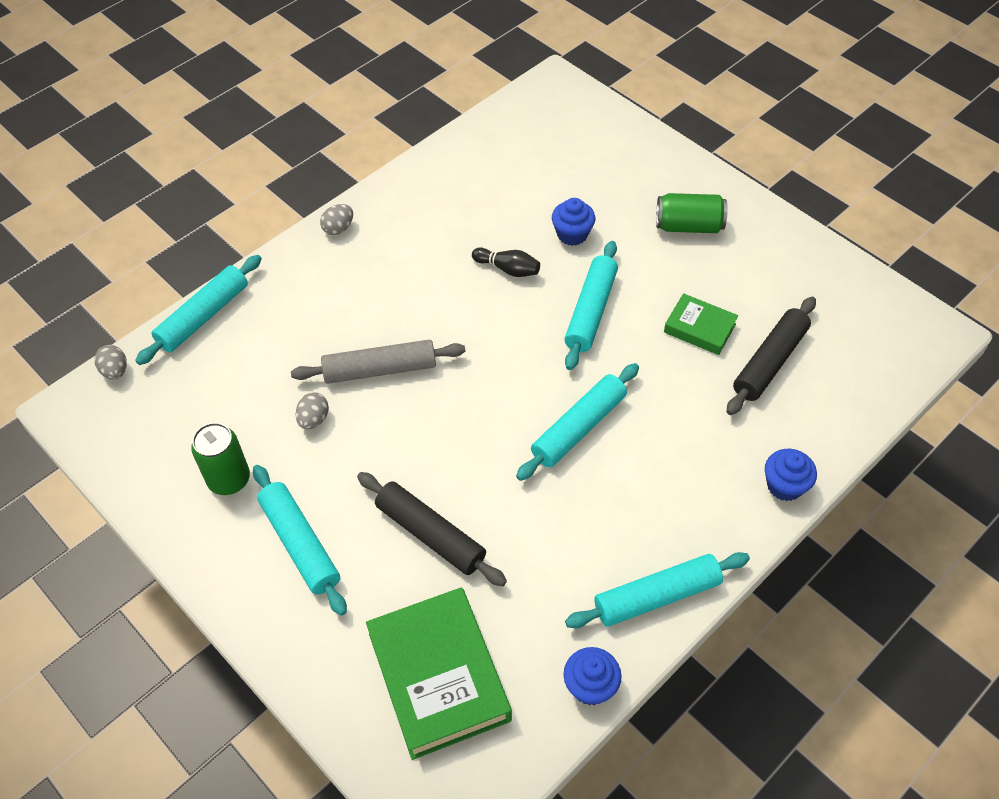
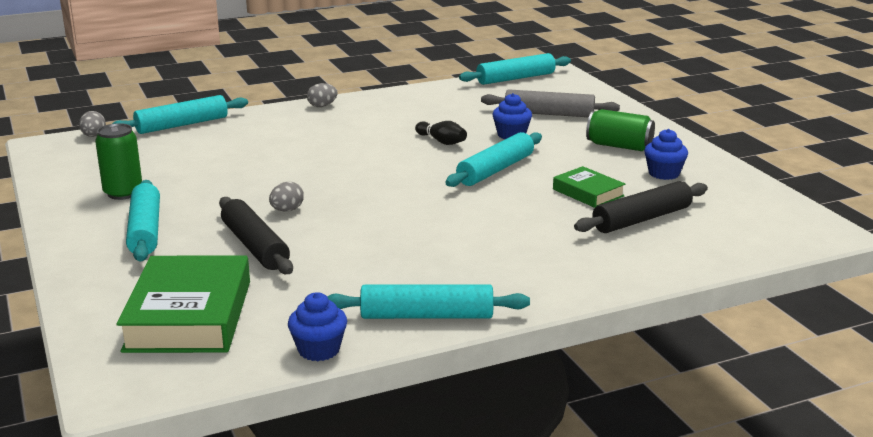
camera: 20 degrees right, 30 degrees down
(314, 419) = (217, 179): grey egg -> grey egg (287, 210)
(380, 369) = (292, 167): grey rolling pin -> grey rolling pin (549, 114)
(578, 428) = (433, 220): turquoise rolling pin -> turquoise rolling pin (515, 78)
(784, 485) = (604, 282): blue cupcake -> blue cupcake (664, 173)

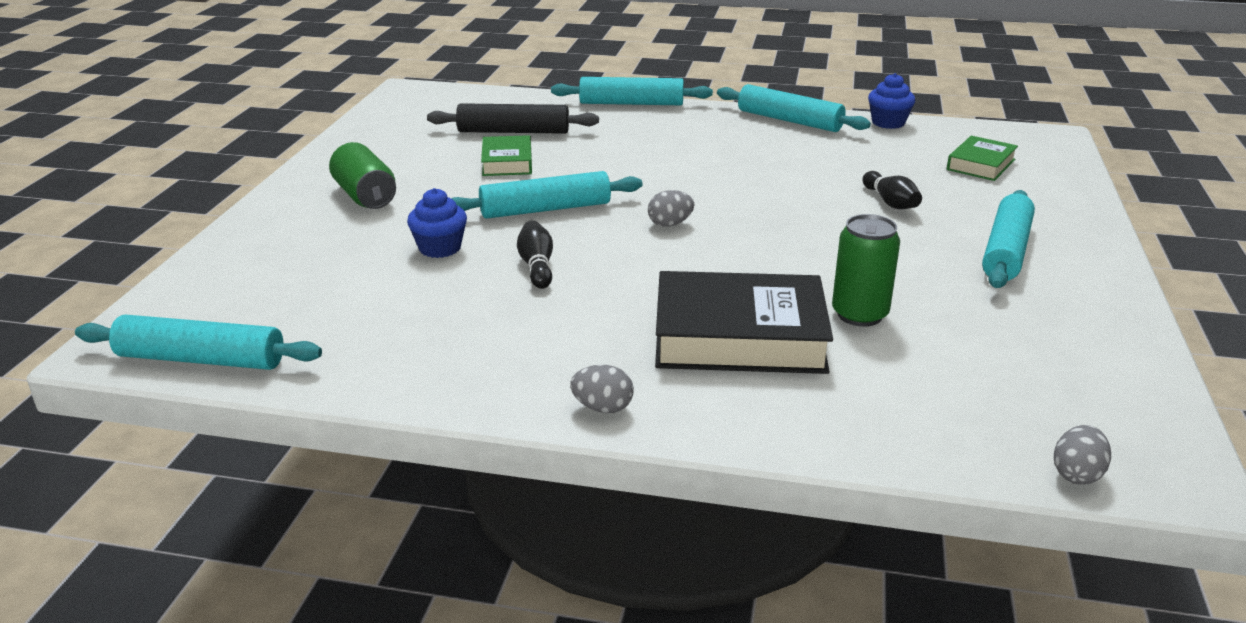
camera: 145 degrees left, 5 degrees up
(123, 193) = (1028, 314): green can -> green can (859, 314)
(182, 125) = (892, 446): turquoise rolling pin -> turquoise rolling pin (631, 103)
(189, 316) = (981, 164): green book -> green book, size x0.53
(255, 246) = (890, 202): black rolling pin -> black bowling pin
(287, 210) = (828, 230): grey egg -> grey egg (670, 224)
(288, 141) = (739, 337): none -> black book
(549, 114) = (327, 266): grey rolling pin -> none
(664, 173) = (401, 158): blue cupcake -> none

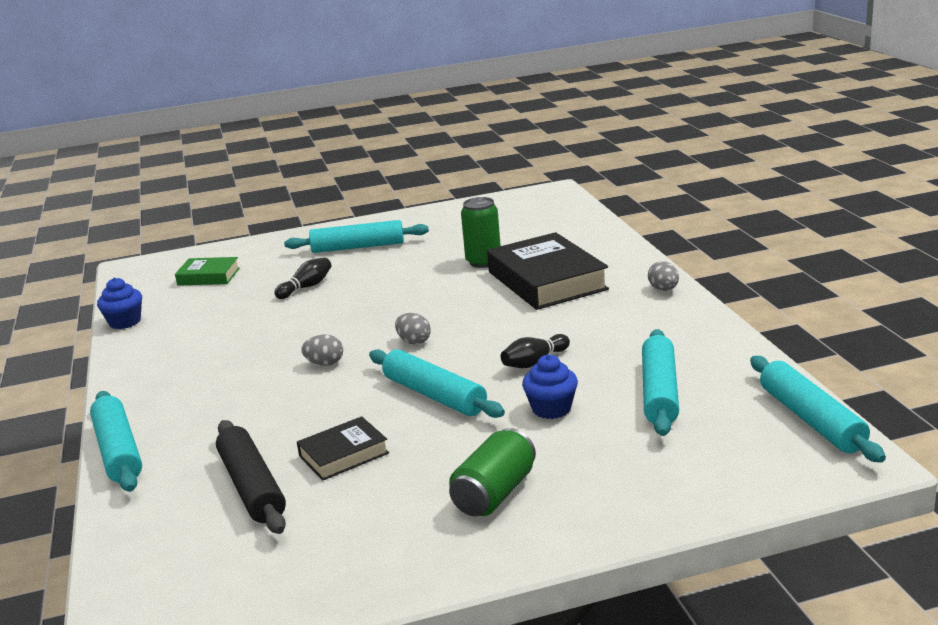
camera: 115 degrees left, 5 degrees down
(507, 162) = (344, 455): green book -> black book
(789, 120) = (138, 360): turquoise rolling pin -> turquoise rolling pin (659, 392)
(1077, 474) = (574, 203): grey egg -> grey egg (325, 364)

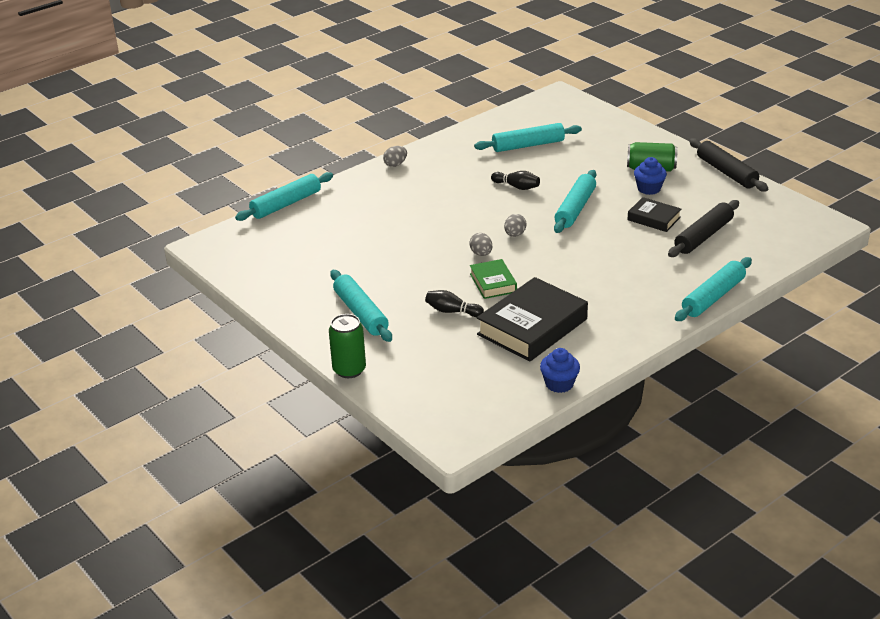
camera: 115 degrees left, 10 degrees up
(209, 276) = (453, 376): green book -> green book (493, 283)
(325, 364) = (564, 259): grey egg -> grey egg (481, 254)
(411, 580) = (726, 172): none -> black rolling pin
(483, 262) = (372, 242): green can -> green can (349, 370)
(547, 281) = (398, 208): black book -> black book (532, 327)
(551, 409) = (565, 171): blue cupcake -> blue cupcake (649, 189)
(811, 419) = (530, 107): turquoise rolling pin -> turquoise rolling pin (286, 204)

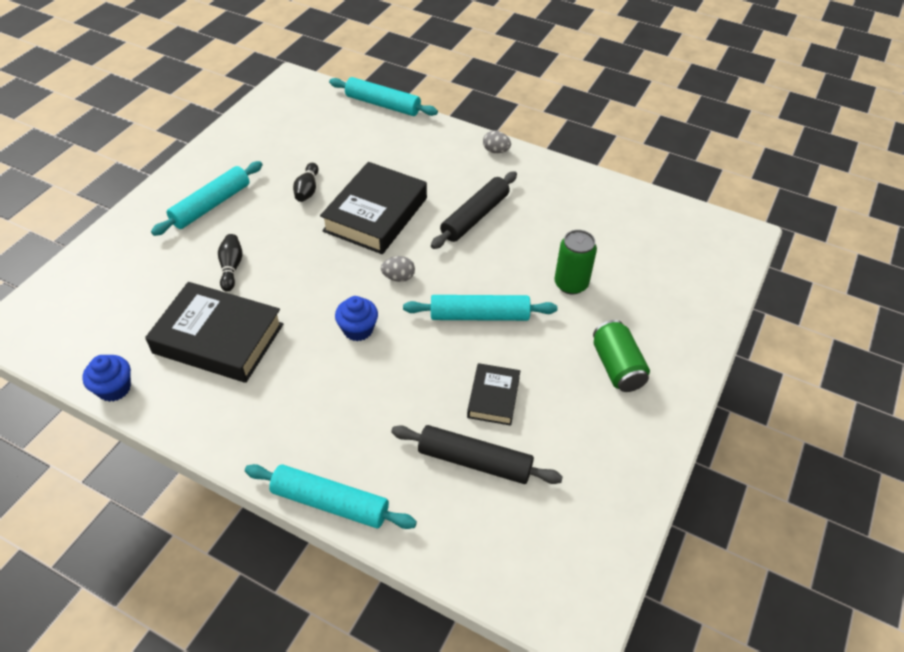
camera: 65 degrees right, 15 degrees up
(349, 370) = (116, 224): green can -> green can (571, 284)
(434, 232) = (375, 214): none -> black book
(481, 254) = (348, 261): grey egg -> none
(493, 283) = (294, 285): green book -> none
(516, 187) = (501, 253): black bowling pin -> black bowling pin (307, 190)
(528, 145) = (600, 239): turquoise rolling pin -> none
(649, 189) = (564, 376): blue cupcake -> blue cupcake (358, 329)
(726, 172) = (658, 454): black rolling pin -> black rolling pin (475, 217)

